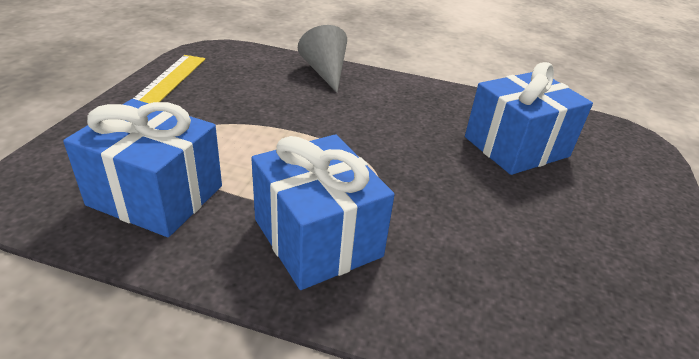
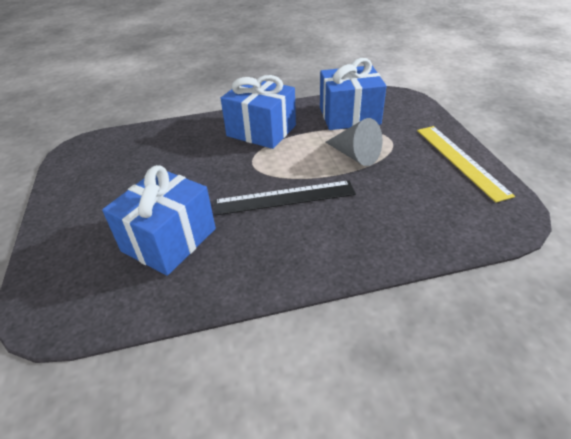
camera: 155 degrees right, 5 degrees up
(325, 72) = (390, 246): grey cone -> grey cone (355, 155)
(374, 133) = (284, 198): none -> black ruler

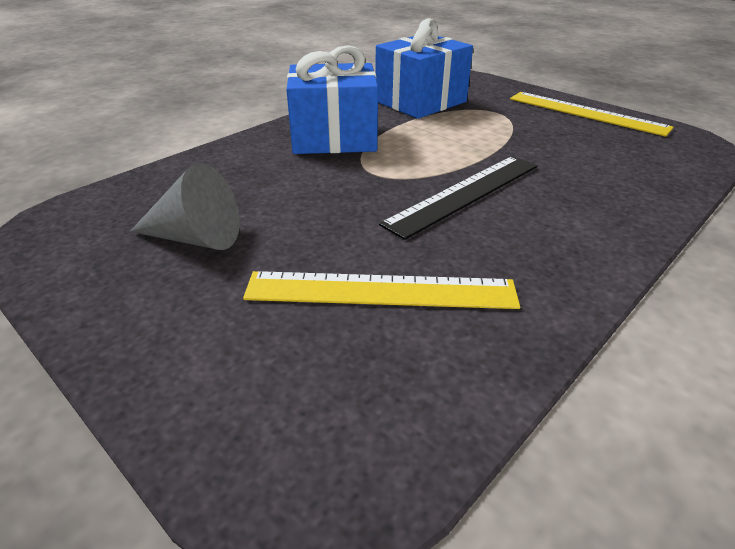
camera: 35 degrees left, 5 degrees down
(169, 240) = (380, 291): blue gift -> yellow ruler
(355, 155) = (481, 133): grey cone -> grey cone (196, 238)

